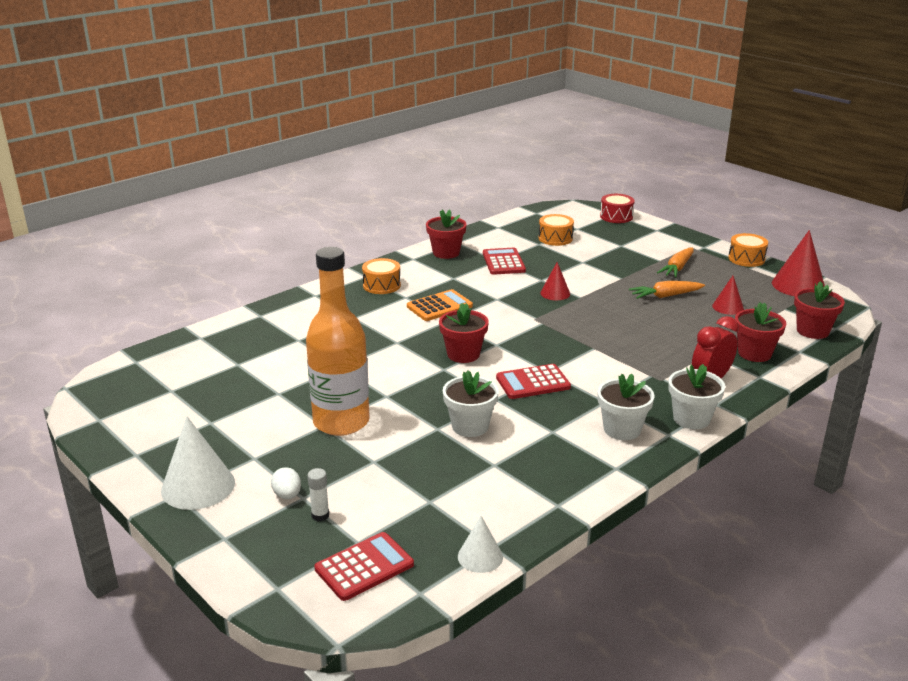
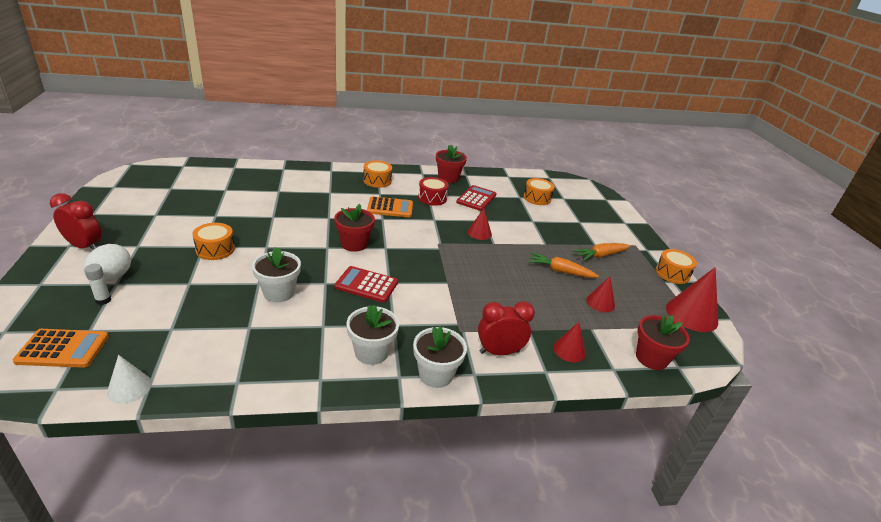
camera: 30 degrees right, 5 degrees up
(198, 486) = (84, 246): white cone -> red clock
(287, 495) = (111, 277): white egg -> white egg, size x1.59
(341, 422) = (215, 249): orange bottle -> orange drum
(364, 567) = (63, 349): red calculator -> orange calculator
(616, 216) = (605, 201): red drum -> red drum (432, 198)
(754, 353) = (569, 350): red flower pot -> red cone

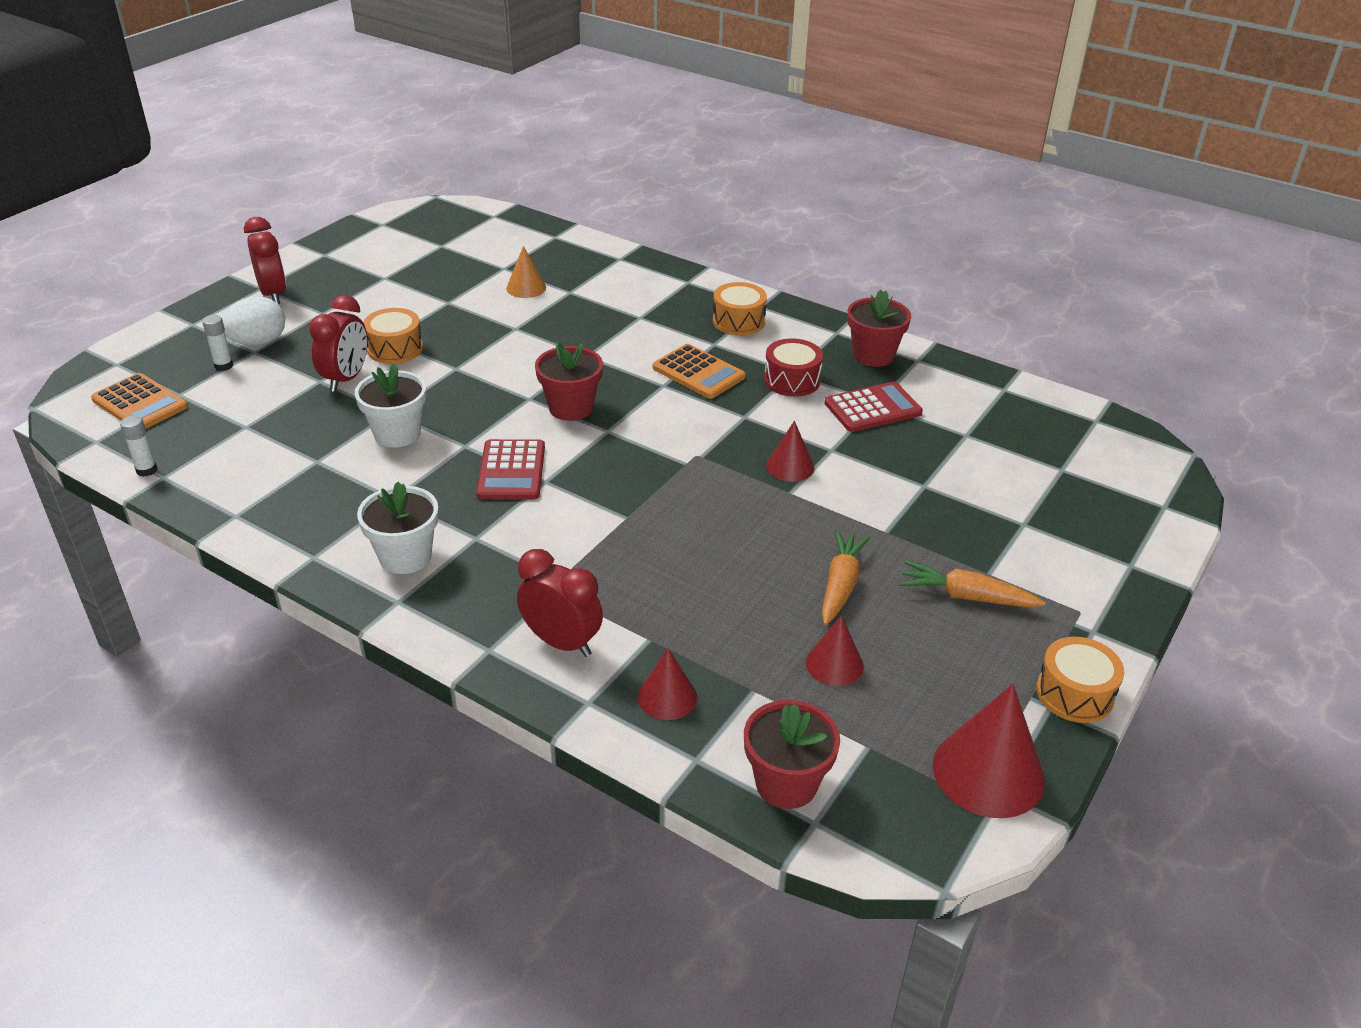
camera: 45 degrees right, 5 degrees up
(129, 387) = (146, 470): white cone -> white glue stick
(205, 276) = (346, 379): none -> red clock
(252, 195) = (526, 288): none -> orange cone
(366, 285) = (511, 471): red calculator -> red calculator turned 150 degrees counterclockwise
(436, 374) = (442, 623): white flower pot -> none
(537, 198) = (1000, 449): orange drum -> none
(560, 271) = (840, 585): orange carrot -> orange carrot turned 45 degrees clockwise

